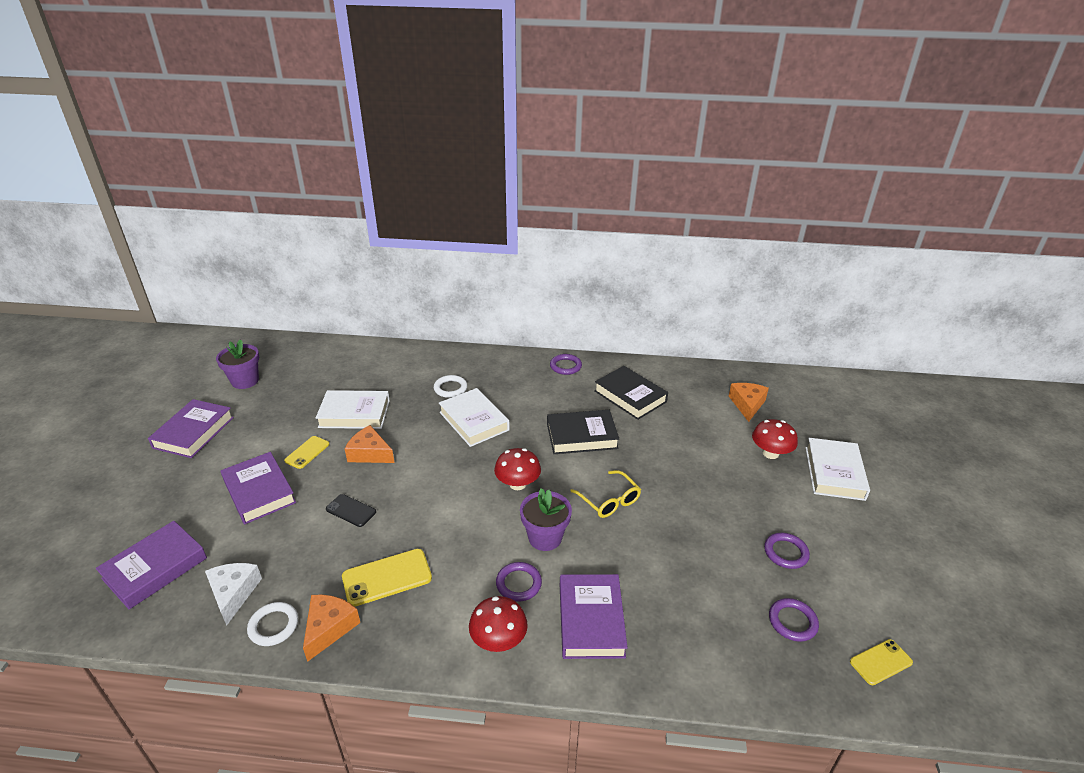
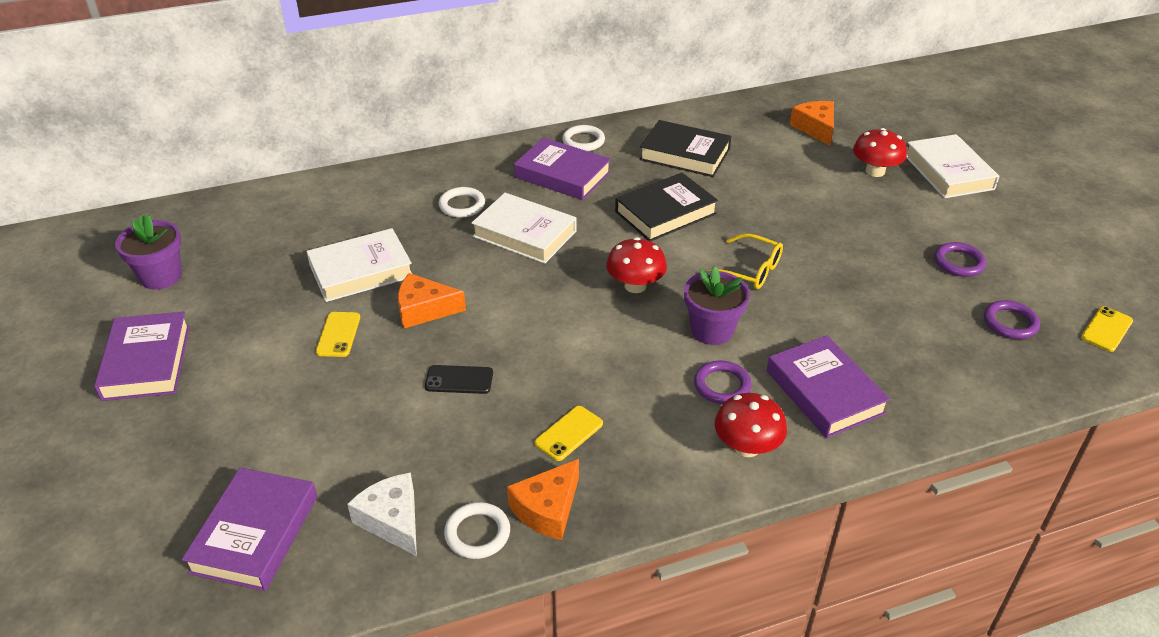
camera: 25 degrees left, 5 degrees up
(259, 491) = (315, 399): purple book -> purple book (562, 175)
(329, 628) = (547, 509): orange cheese -> orange cheese turned 135 degrees counterclockwise
(387, 577) = (569, 433): yellow phone -> yellow phone, size x0.63
(565, 366) = (583, 141): purple ring -> white ring

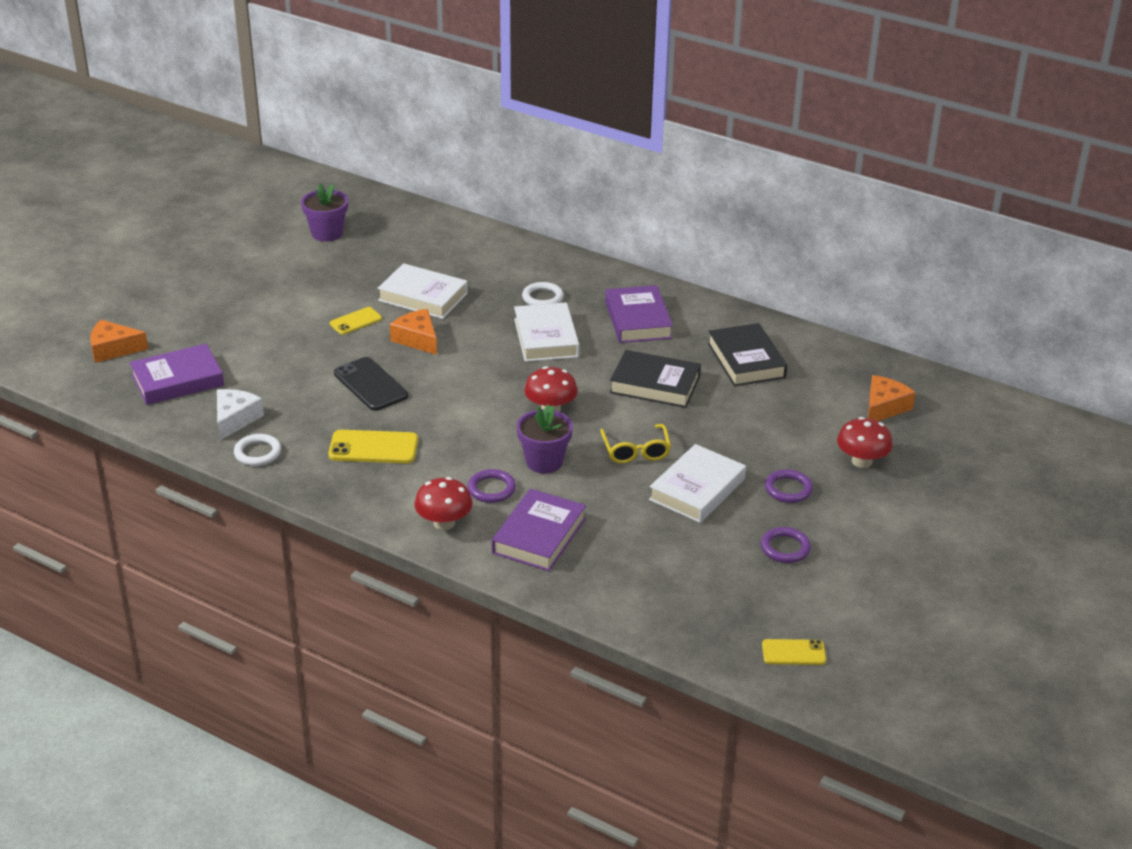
camera: 50 degrees right, 5 degrees down
(147, 362) = (255, 272): purple book -> none
(459, 380) = (370, 385): black phone -> black phone, size x1.59
(547, 509) = (303, 469): orange cheese -> orange cheese (113, 349)
(569, 433) = (373, 448): yellow phone -> yellow phone, size x1.59
(583, 141) = (695, 308): white ring -> none
(948, 172) = (919, 500): white book -> white book (697, 489)
(1010, 323) = (735, 599): purple ring -> purple ring (788, 489)

